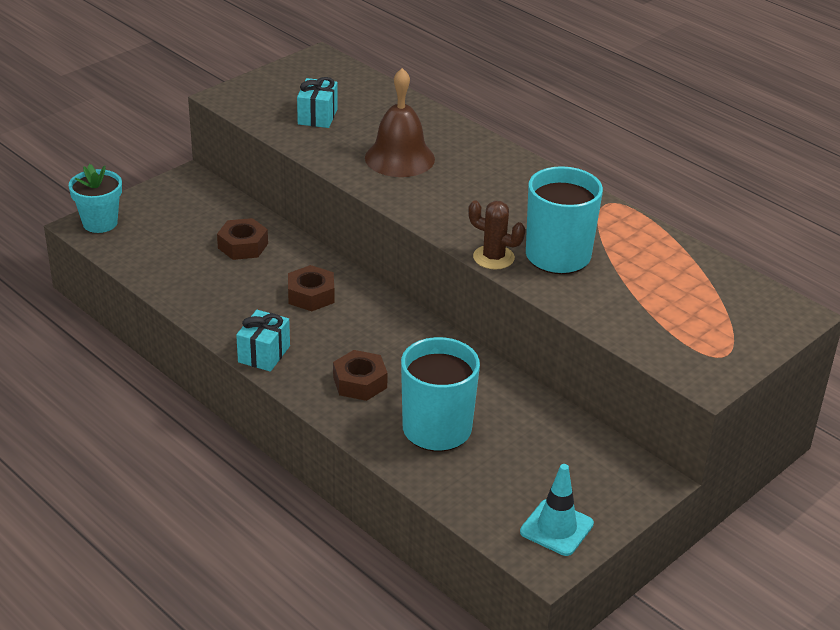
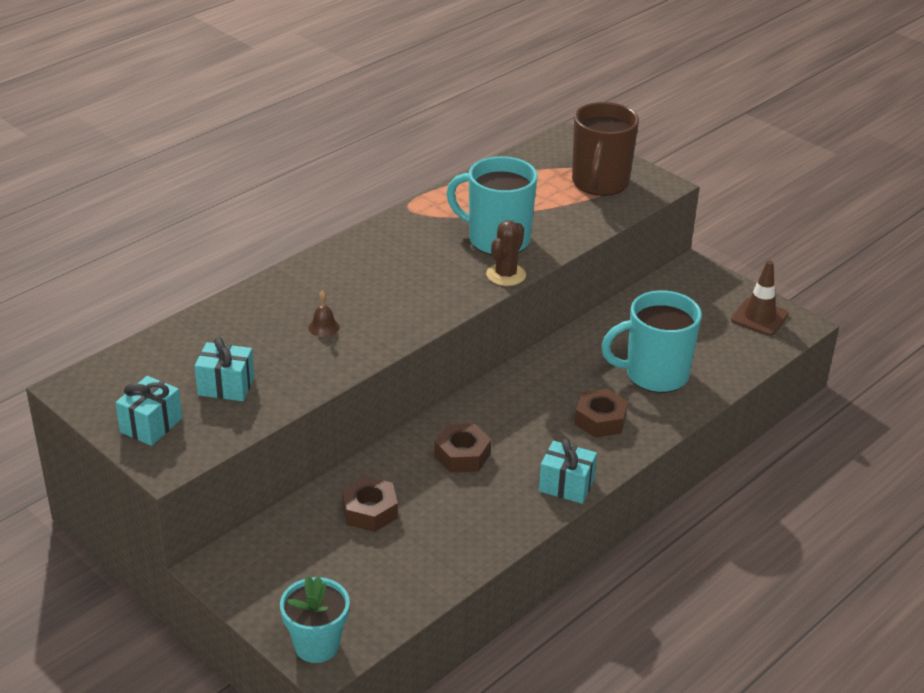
camera: 90 degrees left, 0 degrees up
(271, 89) = (151, 425): none -> turquoise gift
(399, 158) = (323, 327): brown bell -> brown bell, size x0.40
(556, 528) = (759, 317): turquoise traffic cone -> brown traffic cone
(696, 332) = (600, 183): none -> brown mug

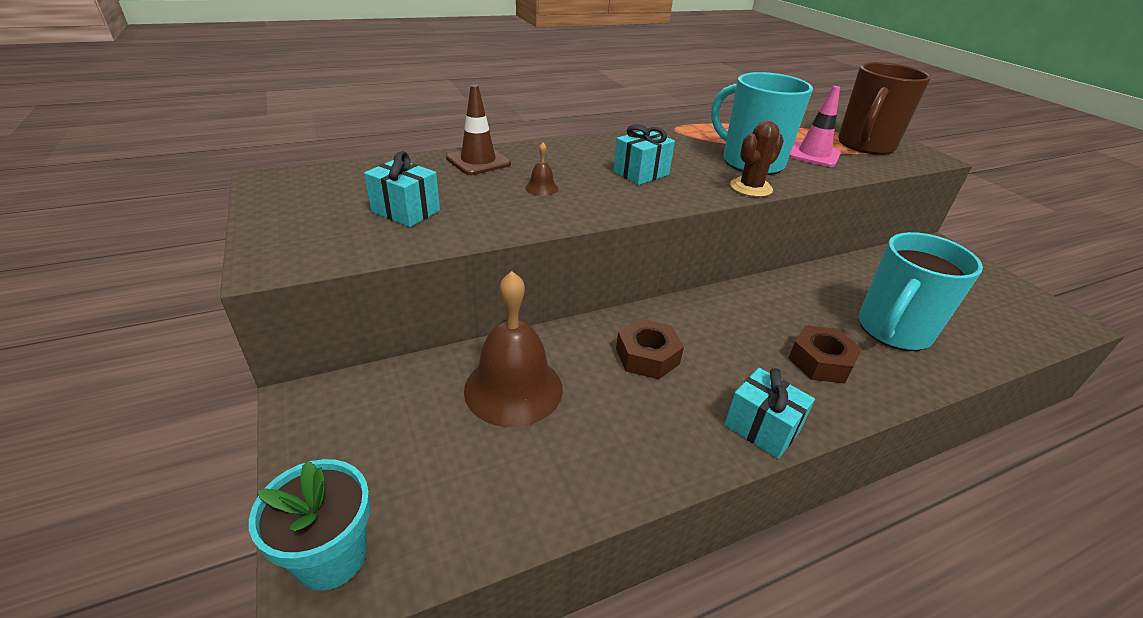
camera: 20 degrees right, 0 degrees up
(151, 425) = (299, 225): turquoise gift -> turquoise gift (641, 173)
(369, 511) = (513, 388): brown nut -> brown bell
(553, 211) = (813, 154): none -> pink traffic cone
(654, 375) = (893, 330): turquoise mug -> turquoise mug turned 60 degrees counterclockwise
(759, 317) = (1020, 304): brown traffic cone -> brown traffic cone (478, 161)

